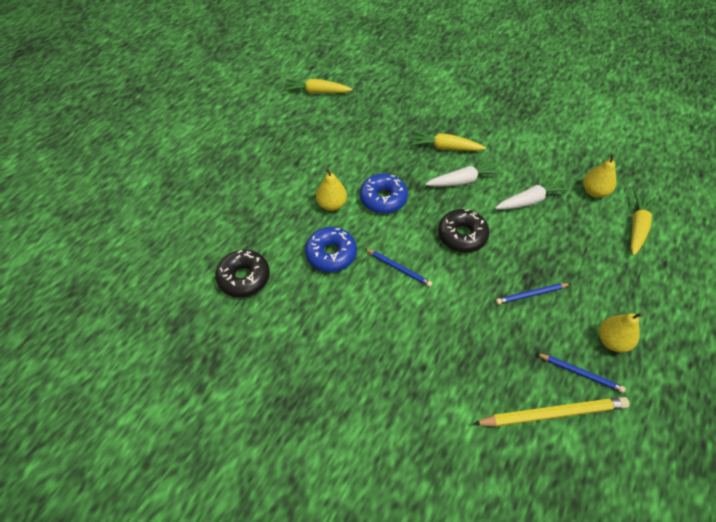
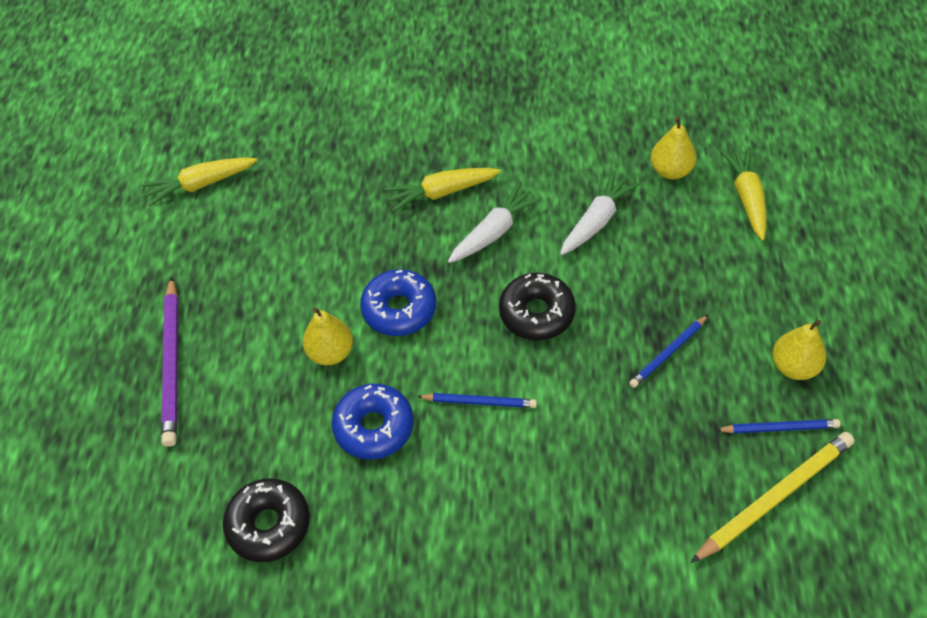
camera: 25 degrees left, 0 degrees up
(247, 173) = (172, 363): none -> purple pencil

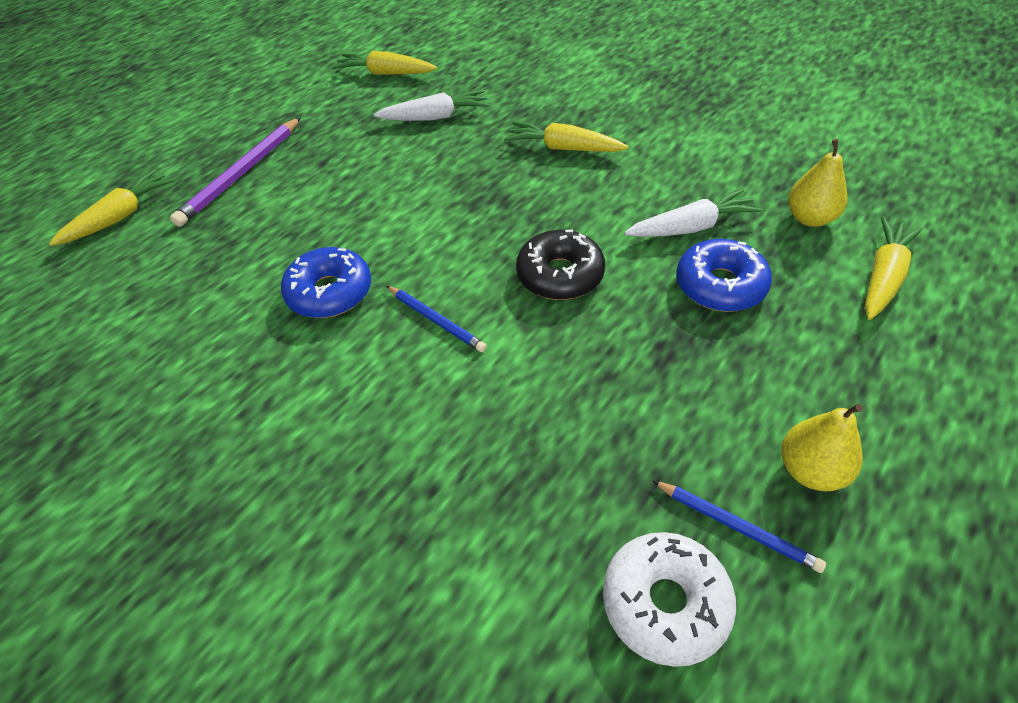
camera: 35 degrees right, 5 degrees down
(99, 468) = (121, 217): none -> yellow carrot
(269, 525) = (176, 320): black donut -> none
(330, 353) = (356, 221): yellow pear -> none
(399, 309) = (442, 215): blue donut -> blue donut (720, 285)
(494, 232) = (582, 195): white carrot -> white carrot (436, 117)
(668, 353) = (665, 376): blue pencil -> none
(774, 498) = (665, 603): yellow pencil -> white donut

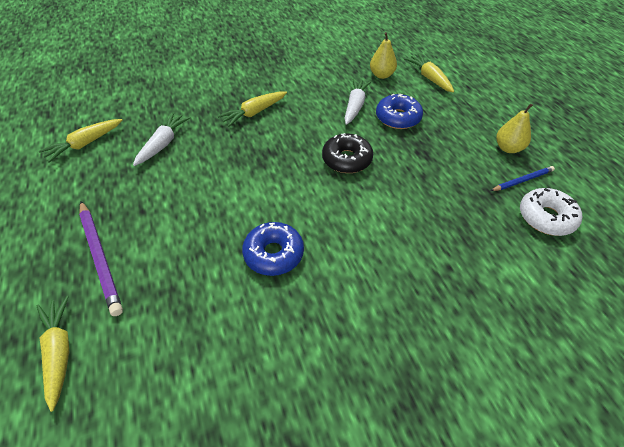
camera: 60 degrees left, 0 degrees up
(436, 320) = (338, 218): blue pencil -> none

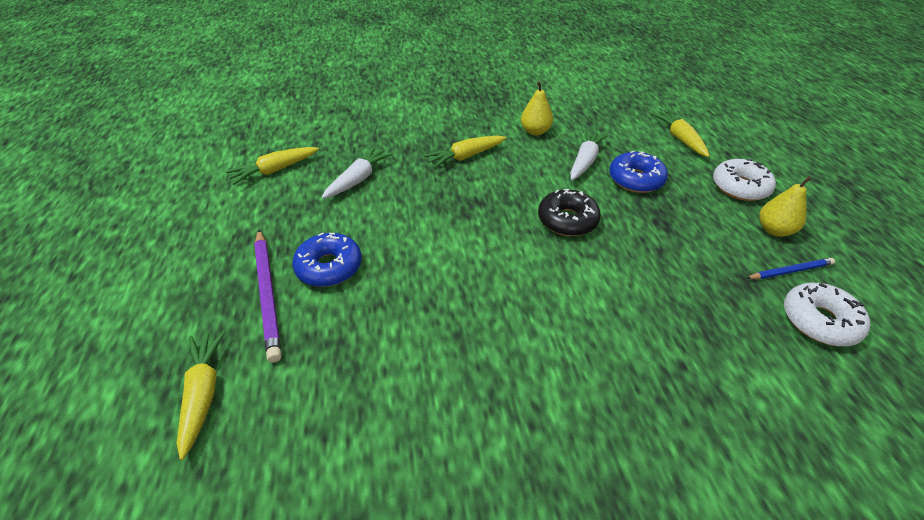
camera: 10 degrees right, 5 degrees down
(273, 254) = (465, 318): blue donut -> blue donut (329, 267)
(381, 75) = (621, 130): yellow pear -> yellow pear (535, 131)
(480, 115) = (740, 187): none -> white donut

